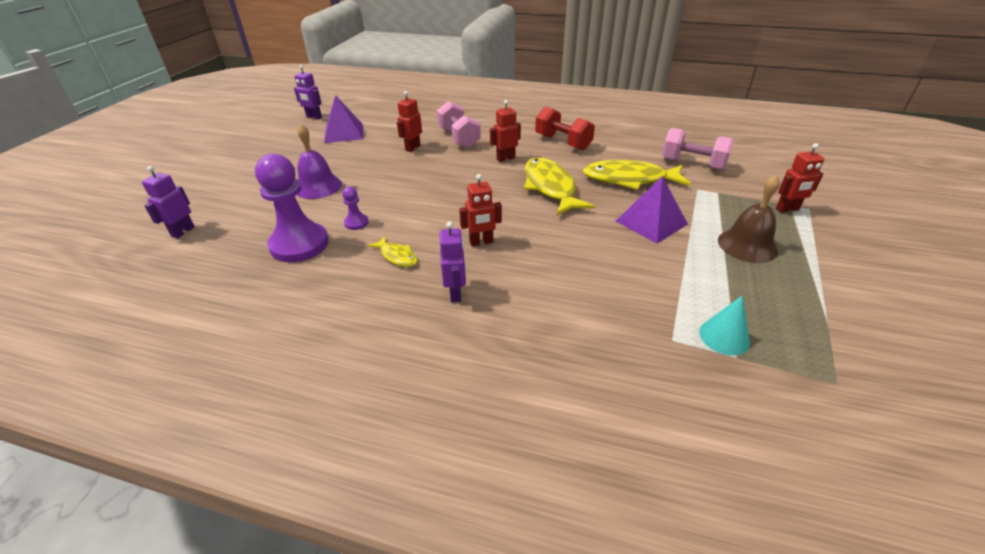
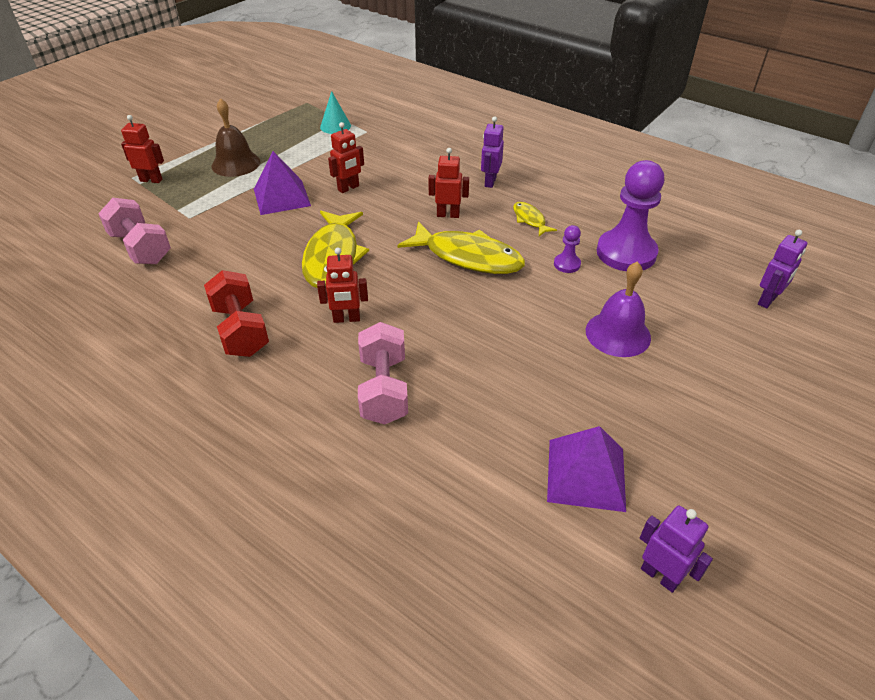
camera: 160 degrees left, 5 degrees up
(412, 148) = (468, 384): red robot -> red robot (348, 188)
(629, 179) = (238, 246): yellow fish -> yellow fish (468, 257)

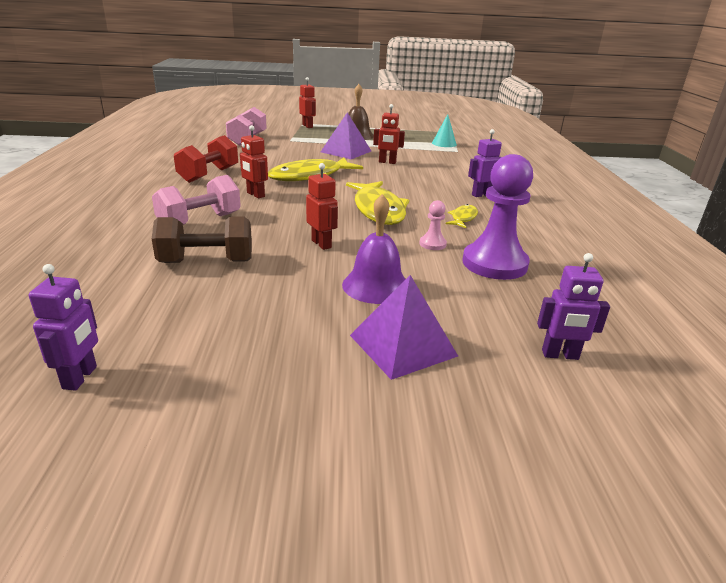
camera: 50 degrees right, 15 degrees down
(448, 215) = (414, 193): red robot -> red robot (321, 244)
(492, 420) = (206, 262): none -> brown dumbbell
(567, 264) = (432, 244): purple pawn -> pink pawn
(586, 474) = (180, 313): purple pyramid -> purple pyramid (403, 345)

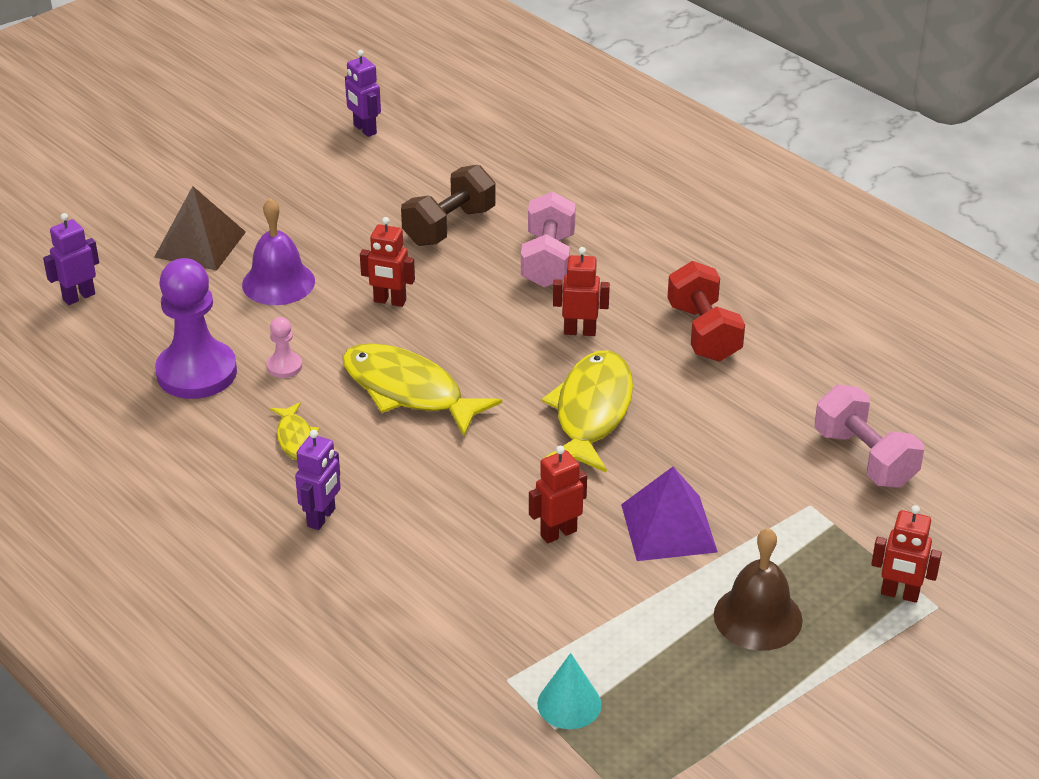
camera: 140 degrees right, 10 degrees up
(403, 345) = (200, 244): purple pyramid -> brown pyramid

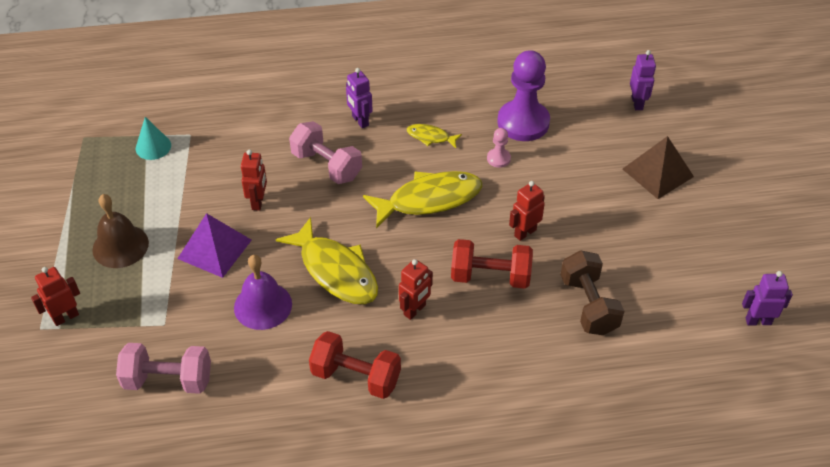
camera: 125 degrees right, 10 degrees up
(278, 282) = (586, 190): purple bell -> purple bell (263, 305)
(479, 300) = (490, 276): none -> red dumbbell
(548, 260) = (505, 338): pink dumbbell -> pink dumbbell (326, 165)

